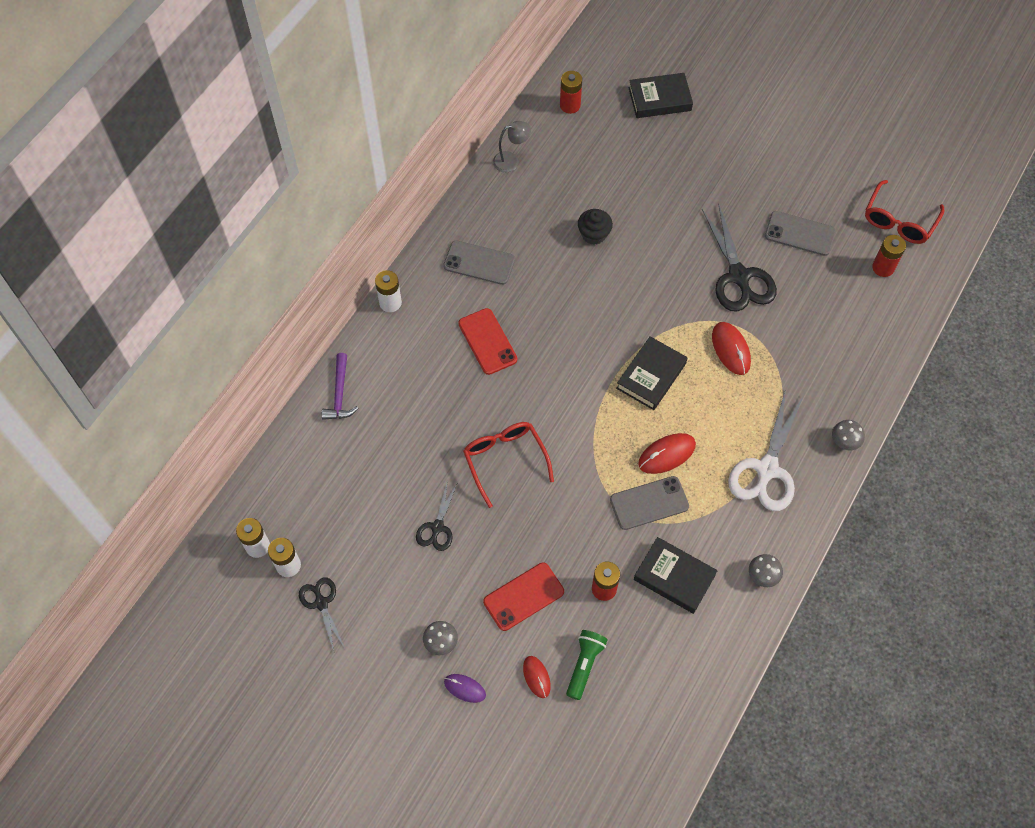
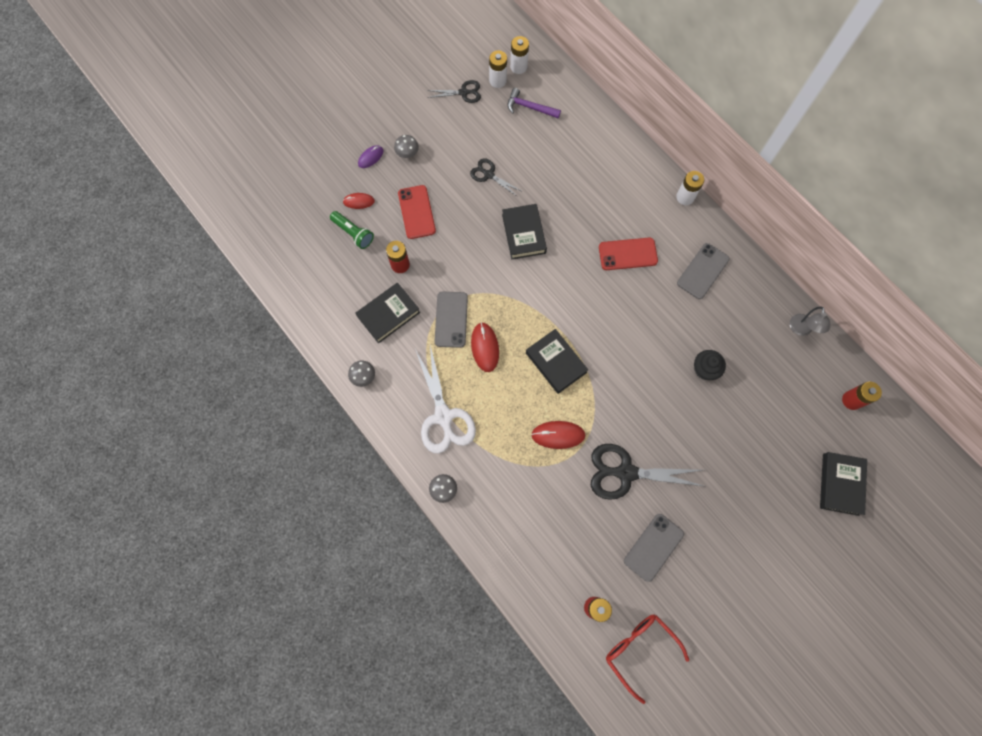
camera: 110 degrees right, 10 degrees up
(340, 393) = (617, 143): purple hammer -> purple hammer (530, 107)
(505, 460) = (523, 234): red glasses -> black book
(766, 469) = (444, 416): white scissors -> white scissors turned 150 degrees counterclockwise

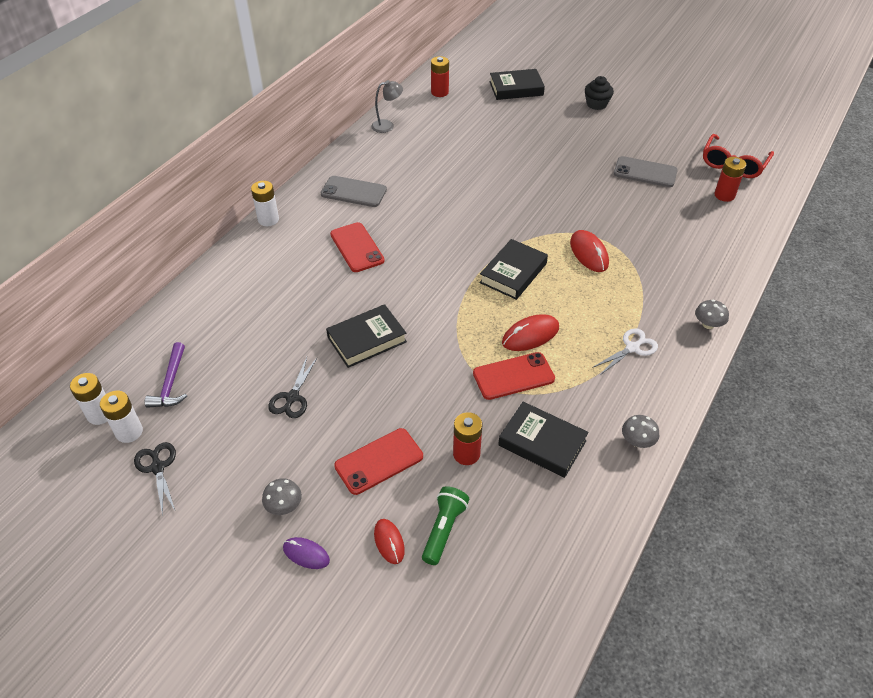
camera: 110 degrees left, 25 degrees down
(444, 416) = (632, 348): white scissors -> white scissors, size x0.55
(451, 319) = (513, 376): grey phone -> red phone
(625, 472) = (592, 201): black scissors -> none
(705, 369) = (459, 173): black cupcake -> black cupcake (596, 104)

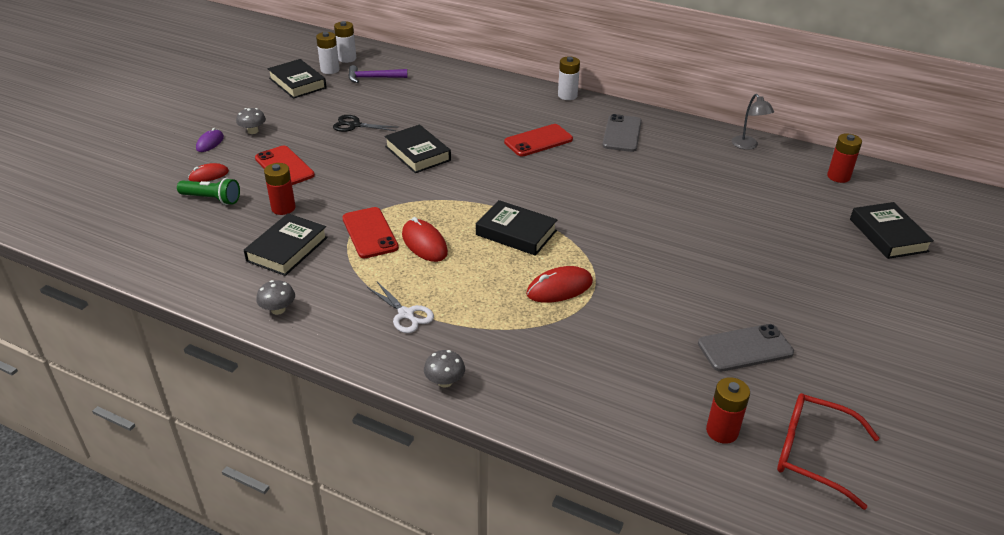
camera: 85 degrees right, 10 degrees down
(157, 467) = (297, 83): black scissors -> black book
(596, 104) = (897, 308): black cupcake -> none
(645, 172) = (745, 348): grey phone -> grey phone turned 60 degrees clockwise

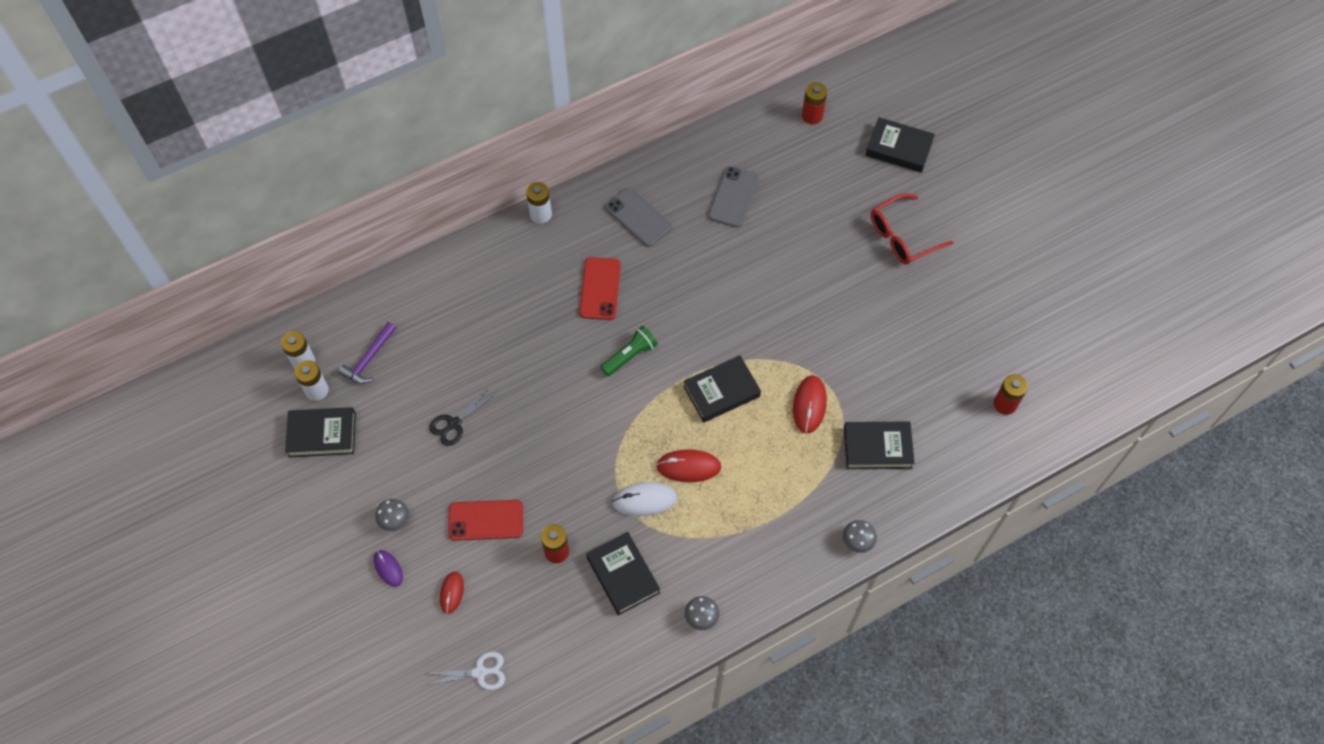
camera: 55 degrees left, 25 degrees up
(212, 199) = (497, 605): green flashlight -> green flashlight (630, 355)
(370, 233) = (644, 500): red phone -> white mouse
(406, 314) = (768, 528): white scissors -> white scissors (480, 672)
(417, 153) = (547, 397): black book -> black book (877, 448)
(745, 348) = (946, 333): grey phone -> grey phone (733, 197)
(747, 146) = (726, 141): grey lamp -> none
(812, 453) = (1051, 369): red glasses -> red glasses (902, 236)

